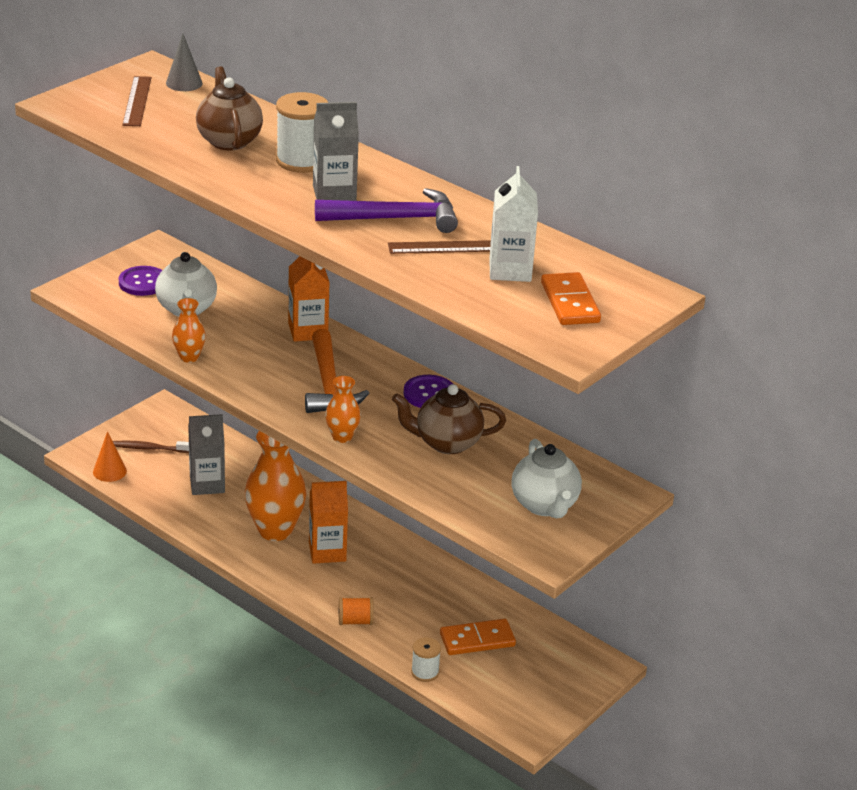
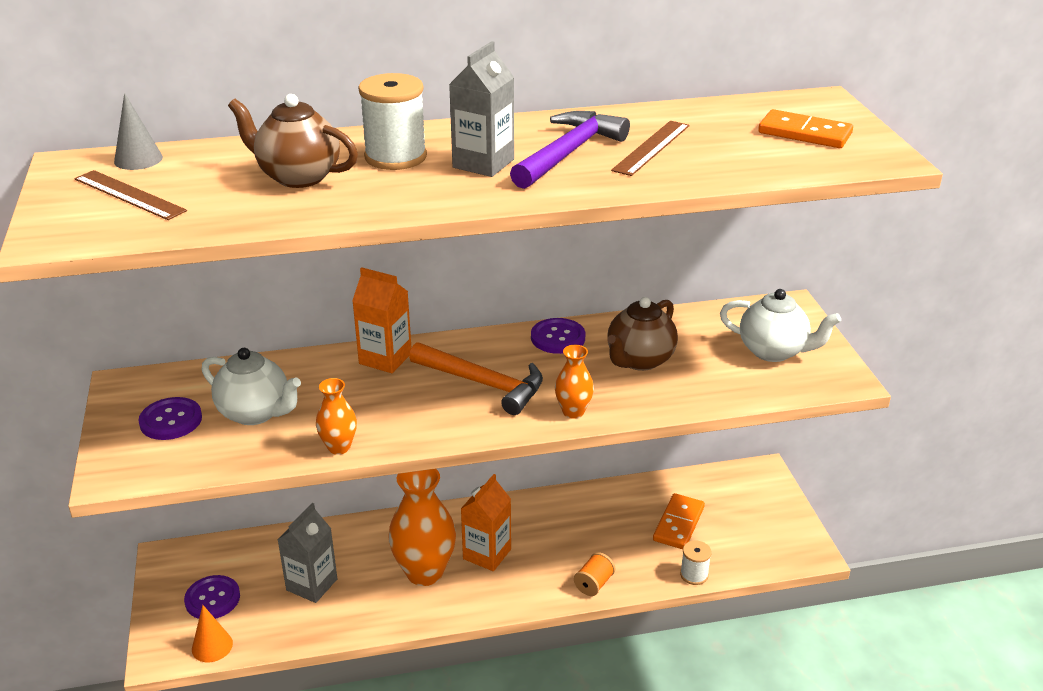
camera: 50 degrees left, 0 degrees up
(149, 448) = (212, 599): brown toothbrush -> purple button
(510, 270) = (722, 138): white carton -> none

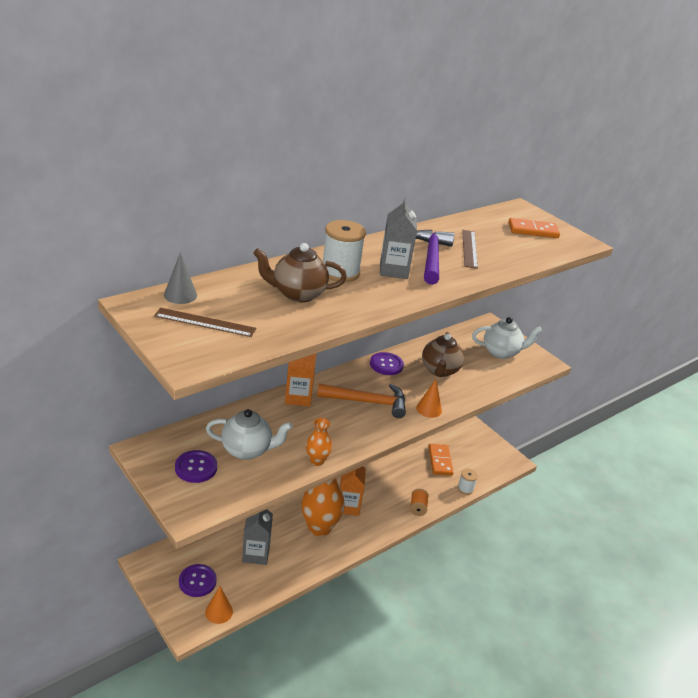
camera: 30 degrees left, 0 degrees up
(573, 411) = (429, 409): orange vase -> orange cone

